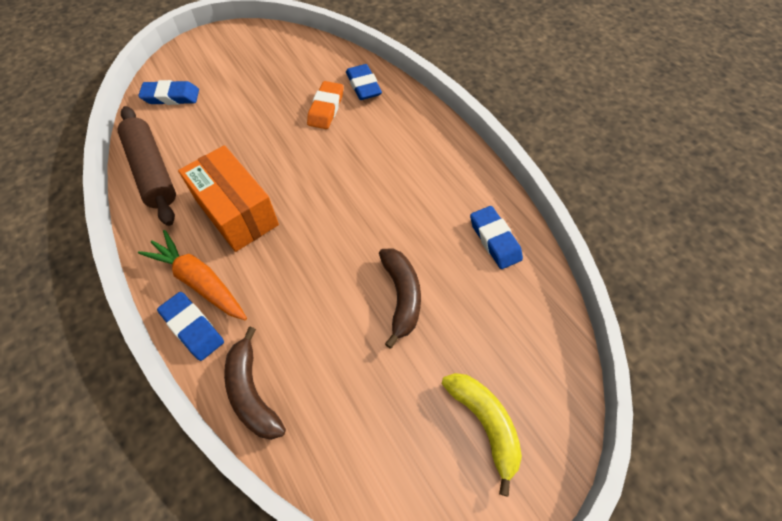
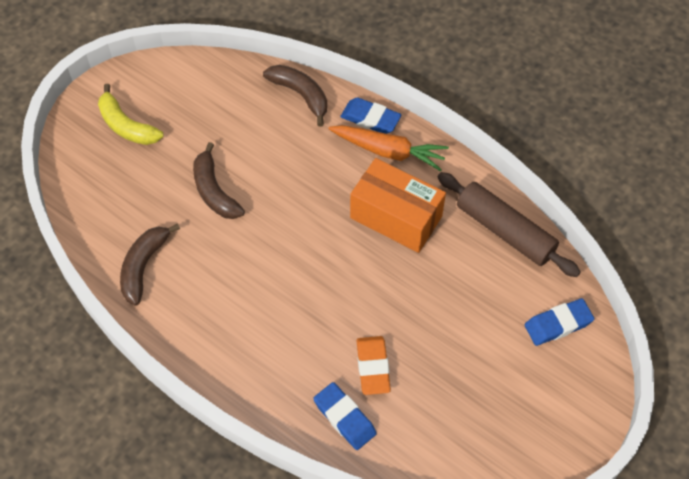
camera: 160 degrees right, 0 degrees up
(494, 240) = (143, 266): blue eraser -> brown banana

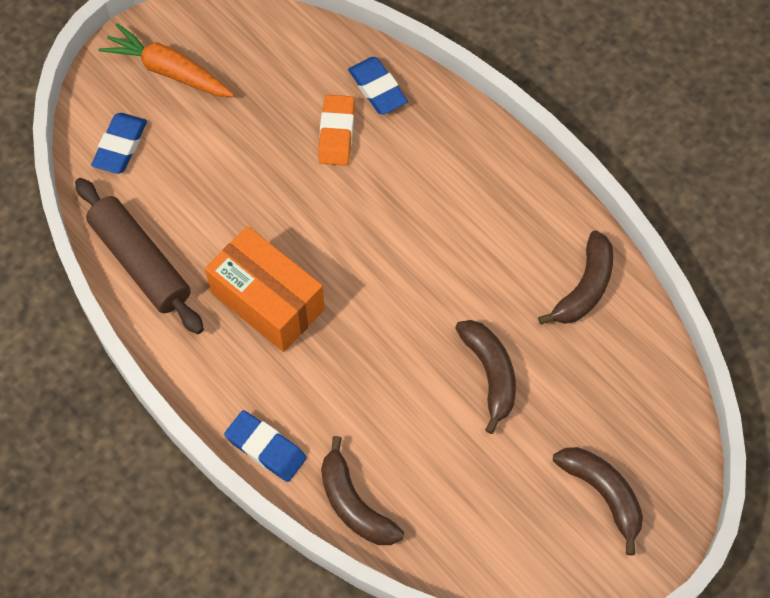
camera: 170 degrees left, 5 degrees up
(126, 126) = (603, 494): yellow banana -> brown banana
(388, 151) = (253, 394): orange carrot -> orange carrot (169, 71)
(558, 324) = (120, 146): blue eraser -> blue eraser turned 60 degrees counterclockwise

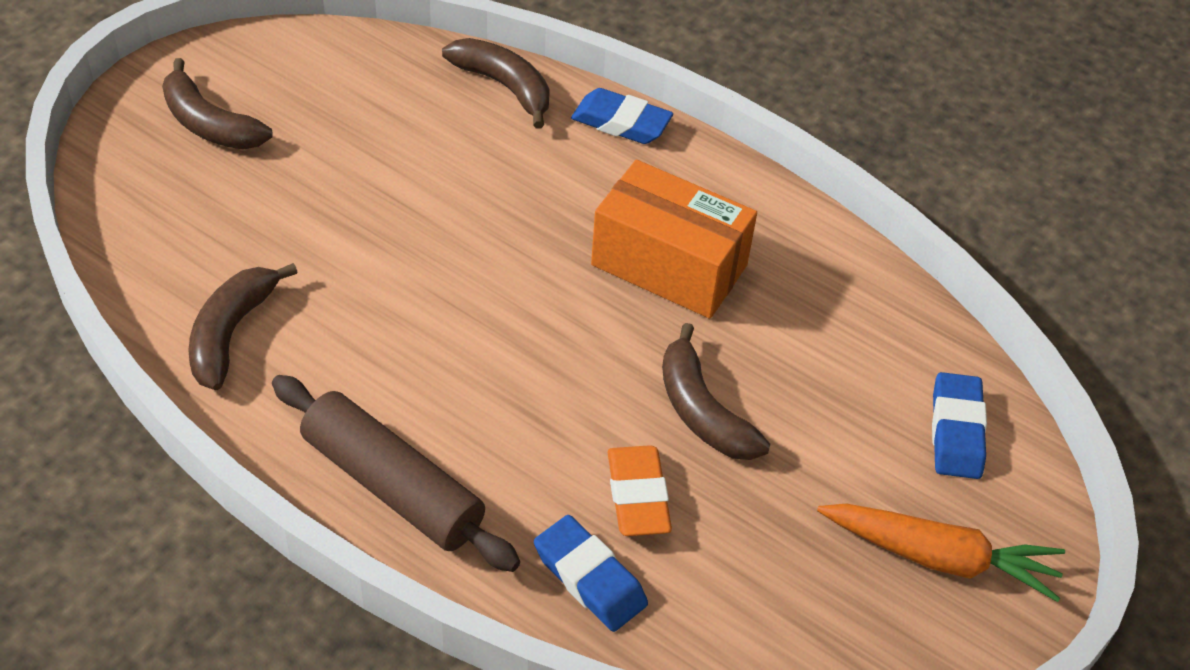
camera: 165 degrees right, 15 degrees down
(141, 262) = (854, 288): brown rolling pin -> brown rolling pin (392, 486)
(490, 374) = (358, 221): brown banana -> brown banana (702, 411)

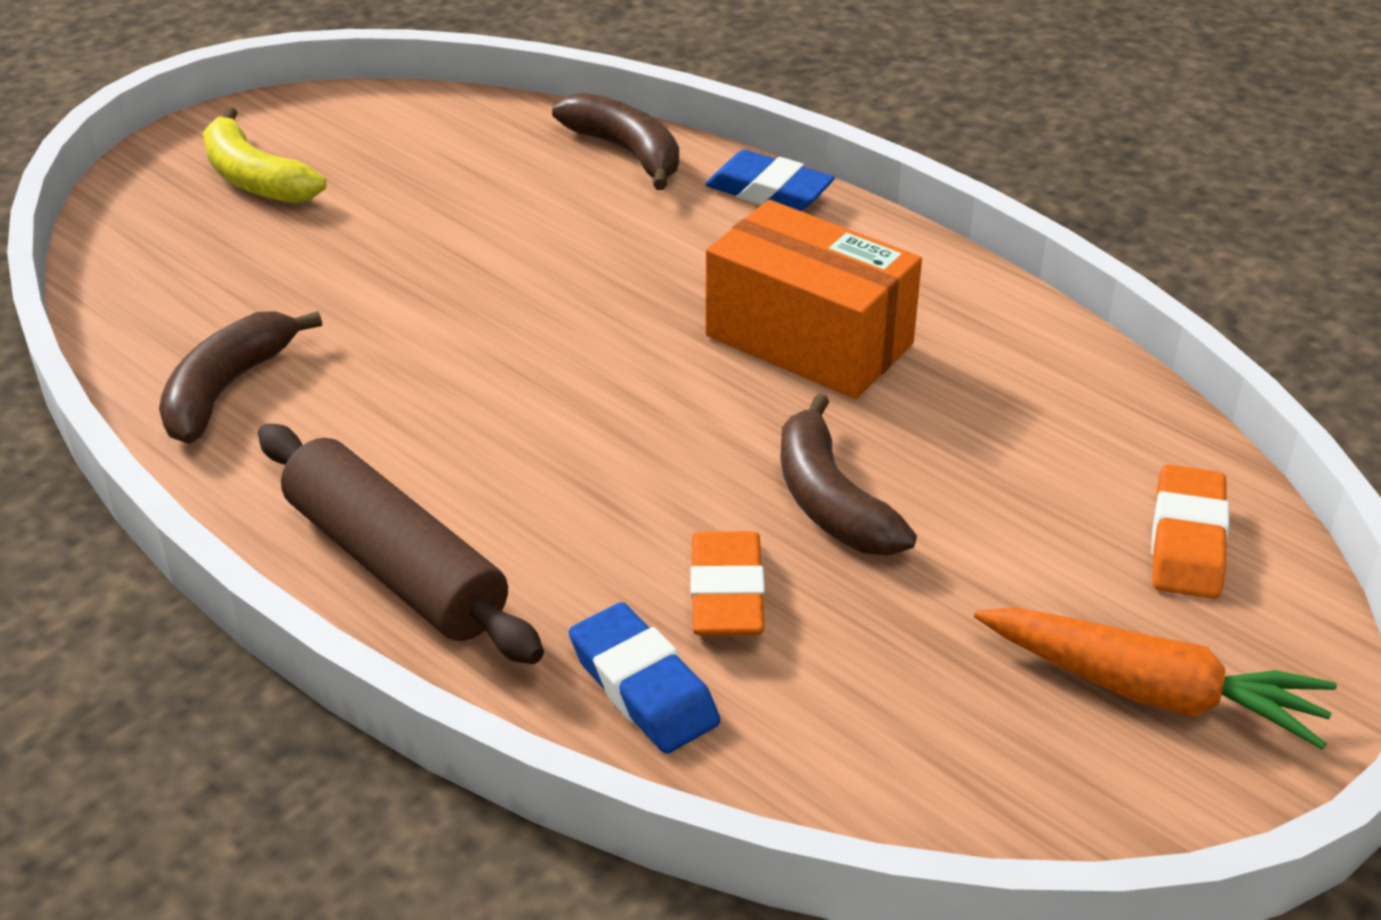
camera: 10 degrees right, 10 degrees down
(209, 124) = (255, 178): brown banana -> yellow banana
(956, 431) = (1187, 541): blue eraser -> orange eraser

